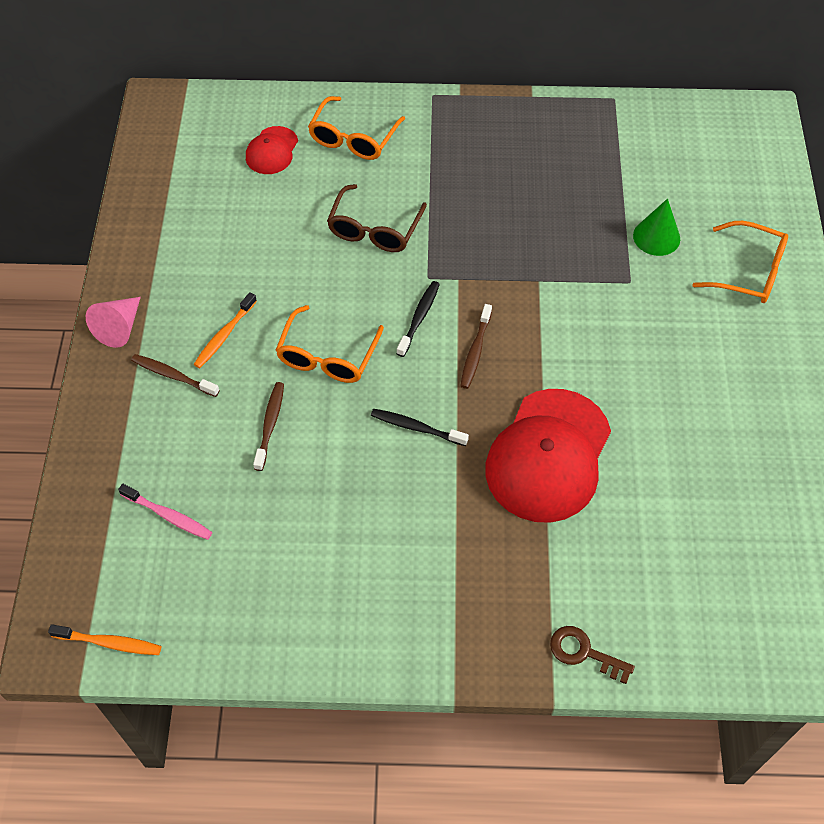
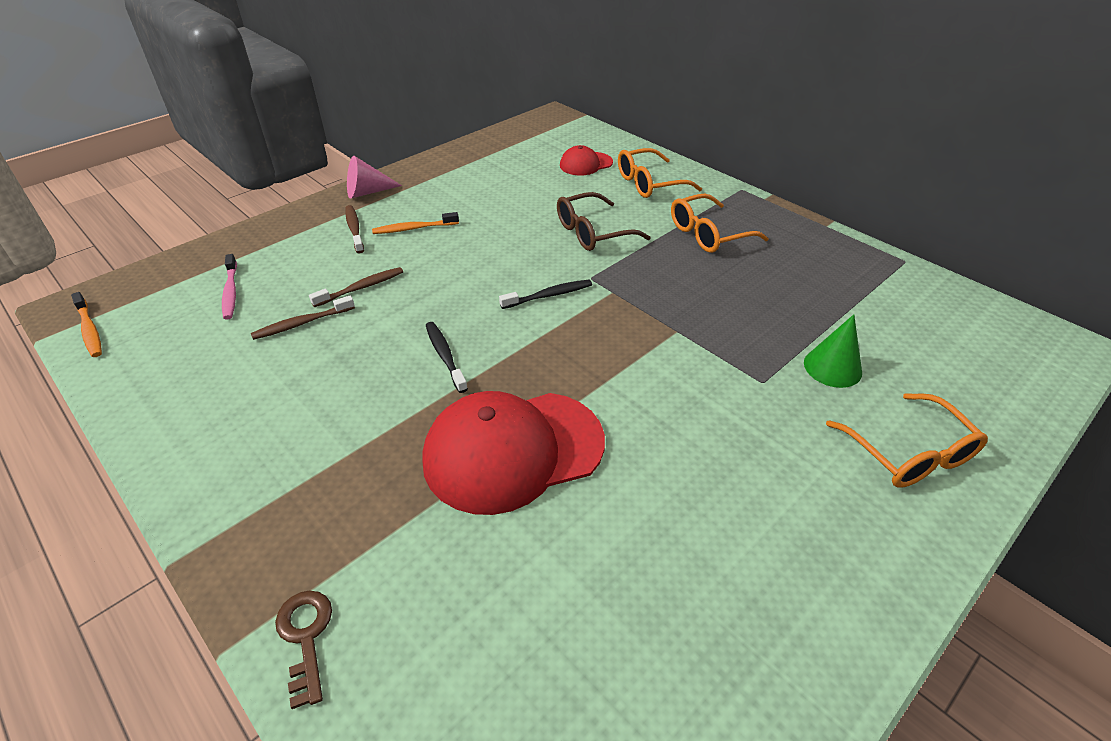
camera: 45 degrees right, 15 degrees down
(327, 356) = (454, 277): orange glasses -> orange glasses (708, 234)
(475, 351) = (560, 341): brown toothbrush -> brown toothbrush (302, 323)

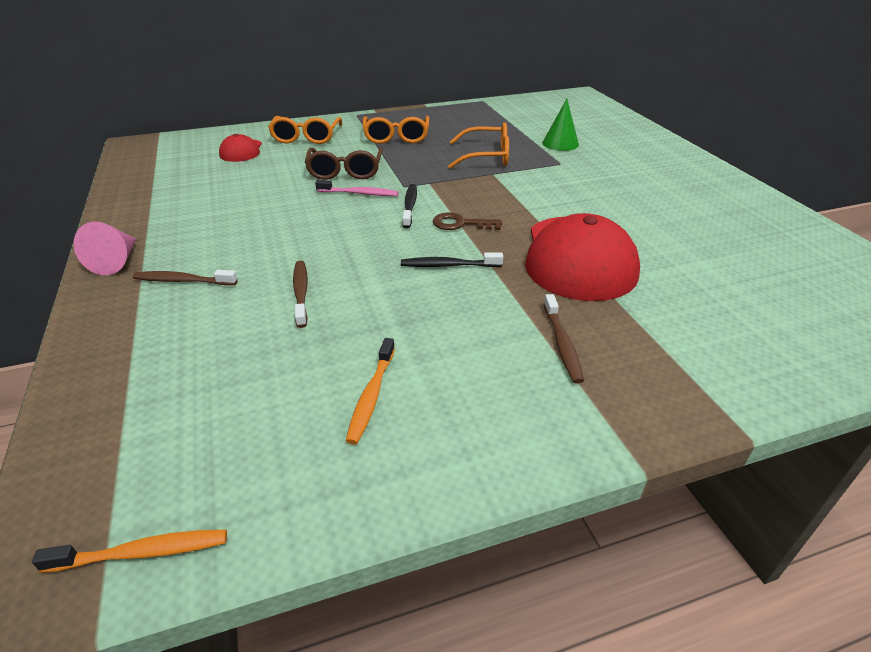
camera: 65 degrees left, 5 degrees down
(231, 292) = (203, 389): pink toothbrush -> pink toothbrush (359, 193)
(302, 323) = (325, 339): brown toothbrush -> brown toothbrush (562, 343)
(306, 637) = (739, 385): brown key -> brown key (461, 224)
(414, 228) = (231, 246): orange toothbrush -> orange toothbrush (371, 395)
(909, 453) = (636, 147): orange glasses -> orange glasses (486, 156)

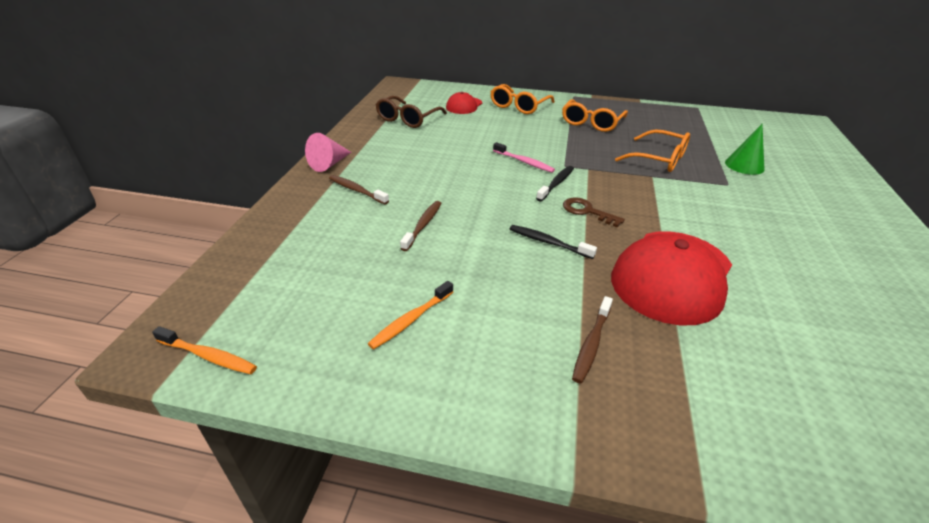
camera: 30 degrees right, 0 degrees up
(345, 171) = (527, 141): brown glasses -> brown glasses (408, 119)

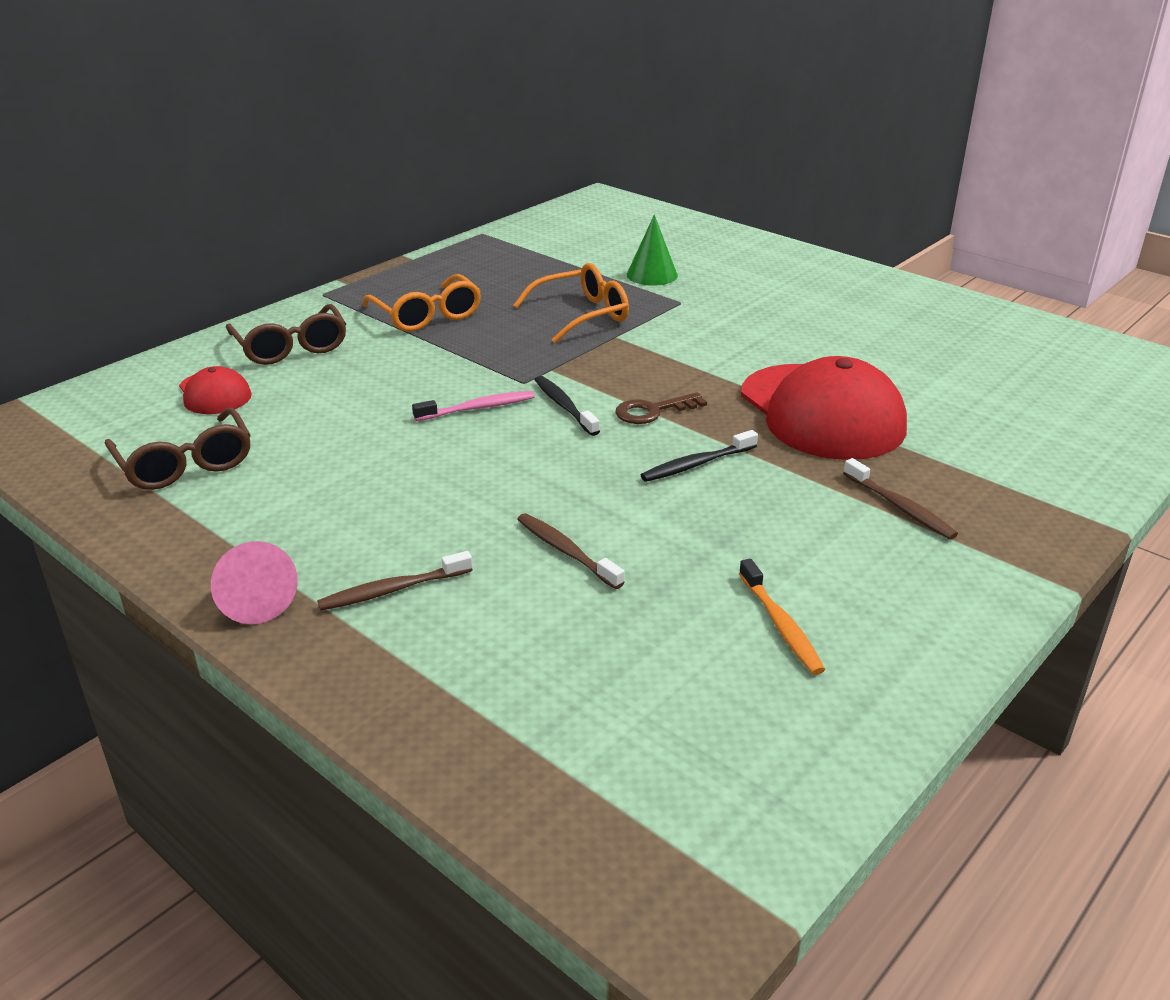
camera: 60 degrees left, 5 degrees down
(208, 356) = (742, 849): orange toothbrush -> none
(519, 106) = (291, 347): orange glasses -> brown glasses

